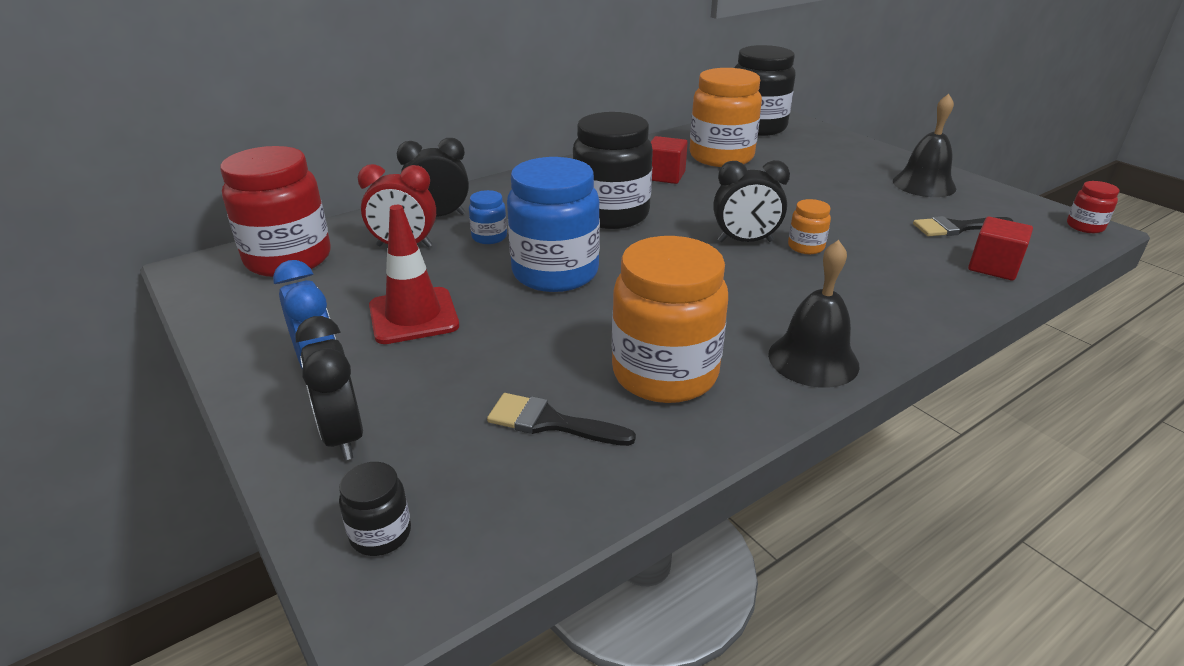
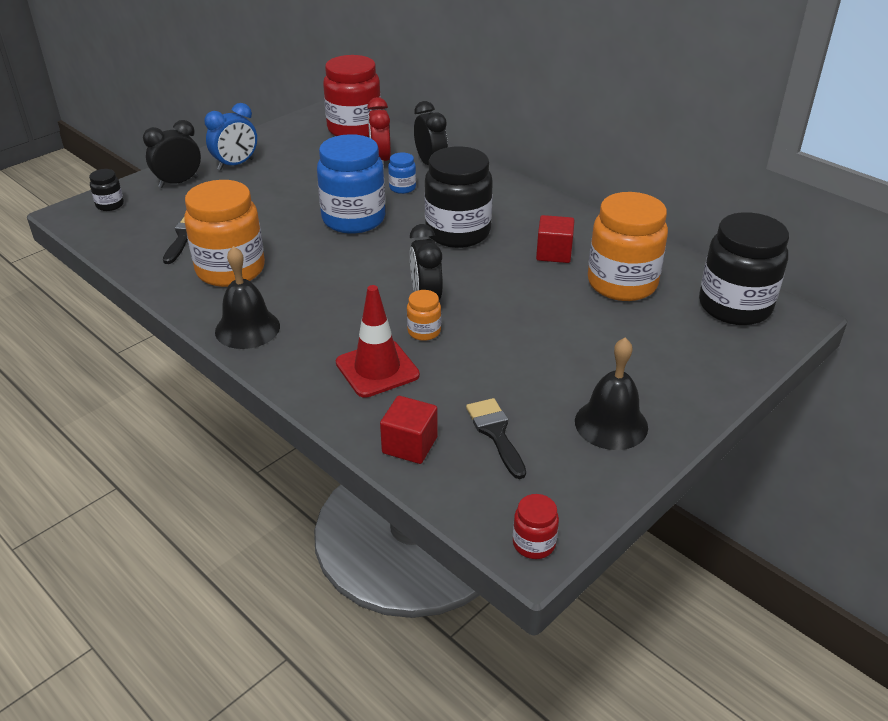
camera: 80 degrees right, 5 degrees up
(413, 316) = (291, 180): red traffic cone -> red traffic cone (377, 369)

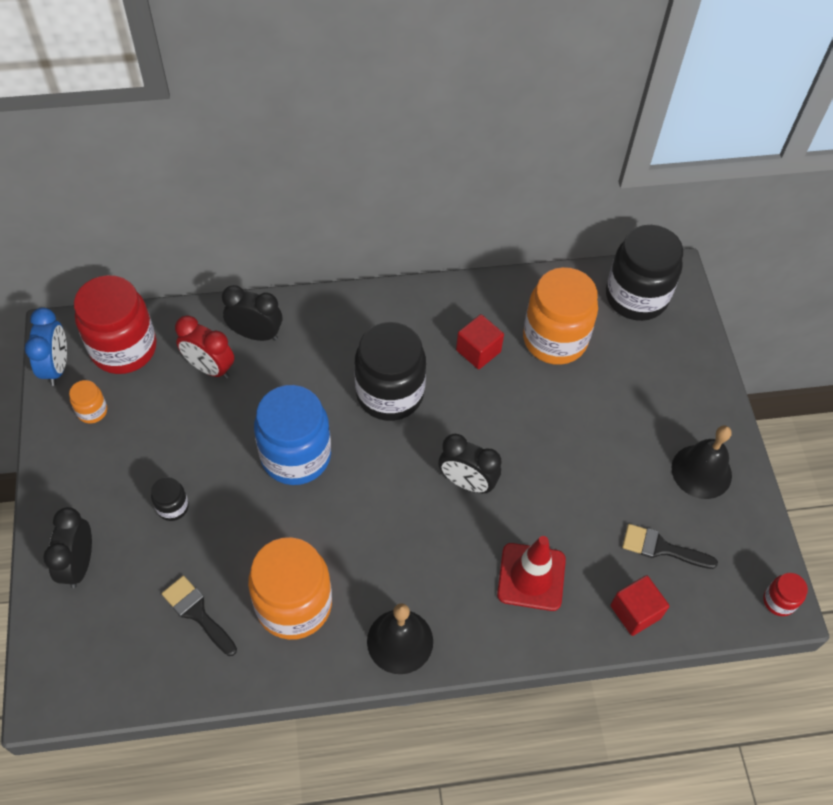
camera: 55 degrees left, 20 degrees up
(110, 205) = (65, 652): black jar -> black jar (172, 507)
(235, 164) = (92, 492): blue clock -> blue clock (56, 367)
(402, 188) = (277, 383): blue jar -> none
(424, 331) = (509, 513): orange jar -> orange jar (92, 411)

